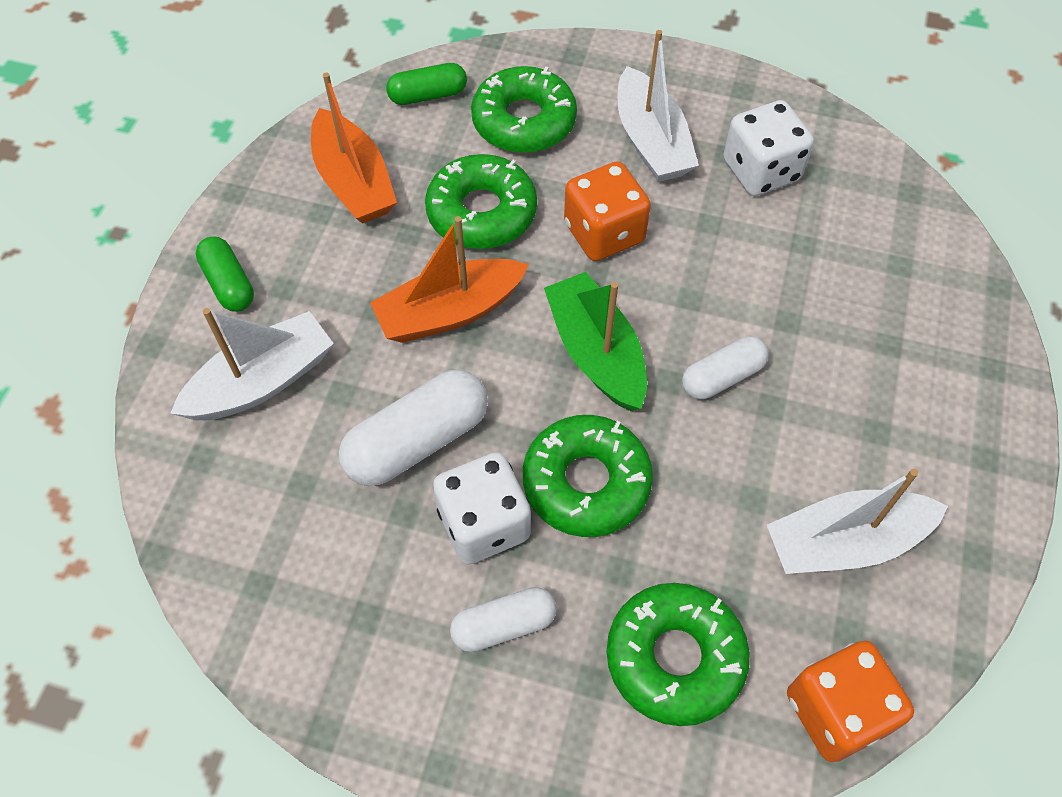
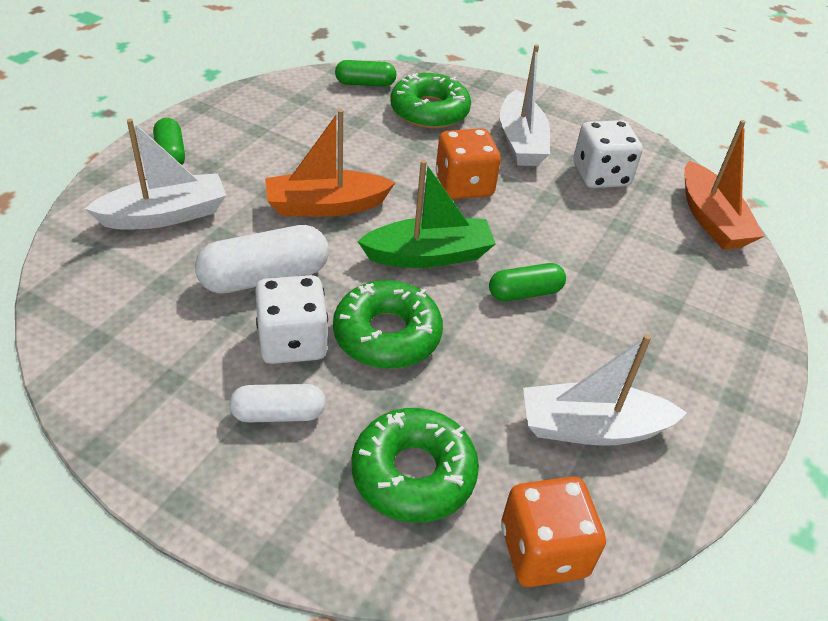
camera: 10 degrees right, 15 degrees down
(354, 182) = (289, 118): orange boat -> orange boat (711, 219)
(481, 212) = (376, 154): green donut -> none
(596, 353) = (429, 255): green boat -> green boat turned 90 degrees clockwise
(722, 377) = (525, 293): white capsule -> green capsule

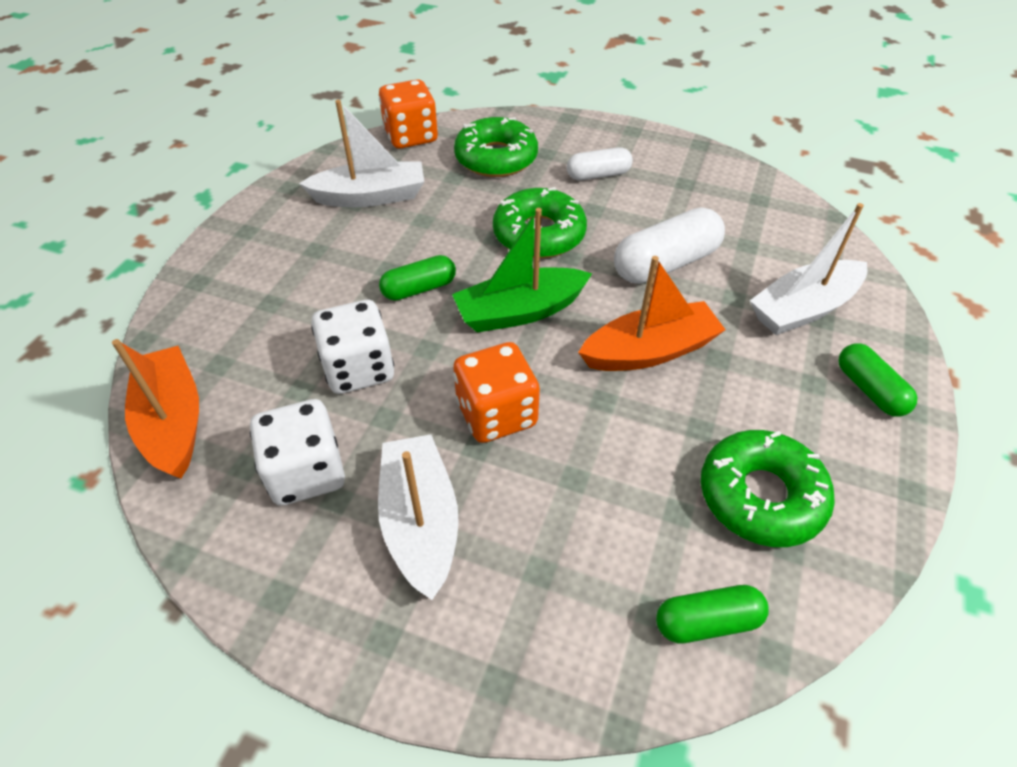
camera: 175 degrees right, 5 degrees up
(293, 342) = (612, 218): white dice -> white dice (359, 369)
(429, 111) = (575, 566): green donut -> green donut (761, 496)

